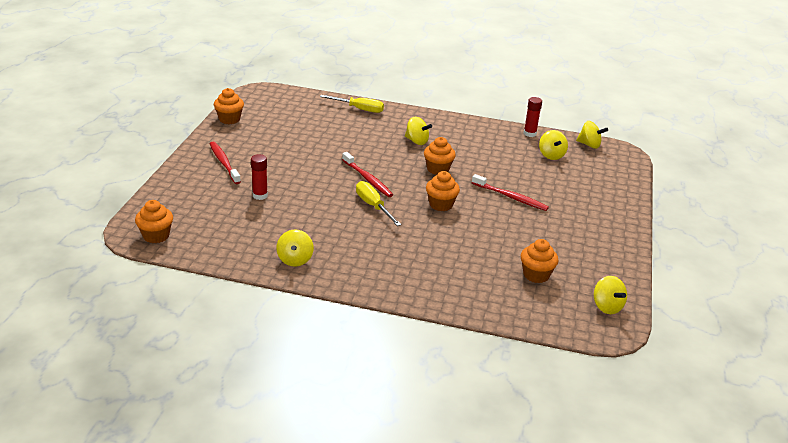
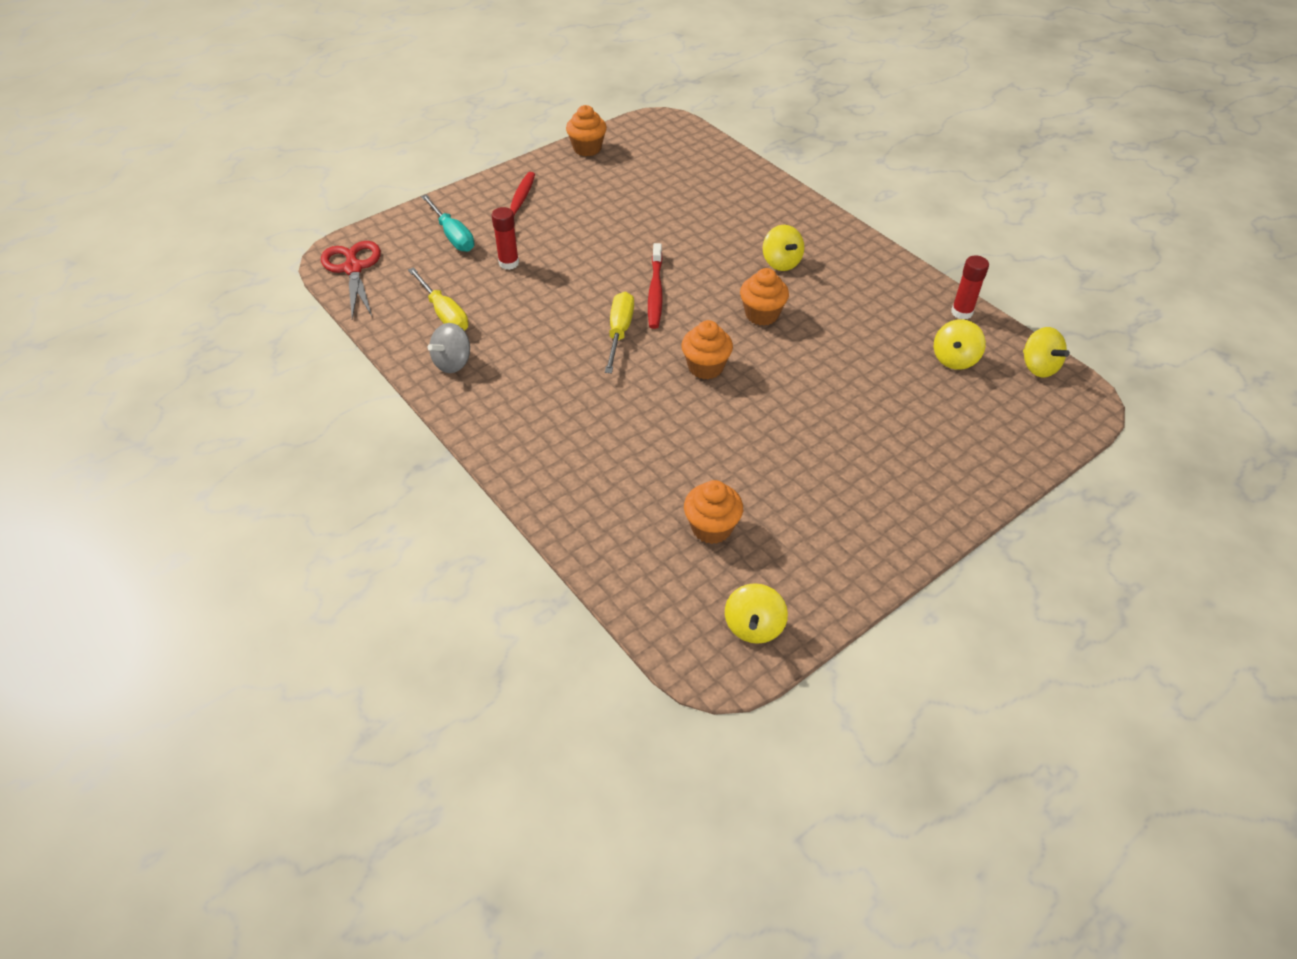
camera: 40 degrees right, 15 degrees up
(156, 236) = (353, 268): orange cupcake -> red scissors
(202, 193) = (452, 235): none -> turquoise screwdriver
(295, 259) = (453, 363): yellow spinning top -> grey spinning top
(359, 109) = (759, 188): yellow screwdriver -> yellow screwdriver (444, 313)
(510, 197) = (814, 398): red toothbrush -> none

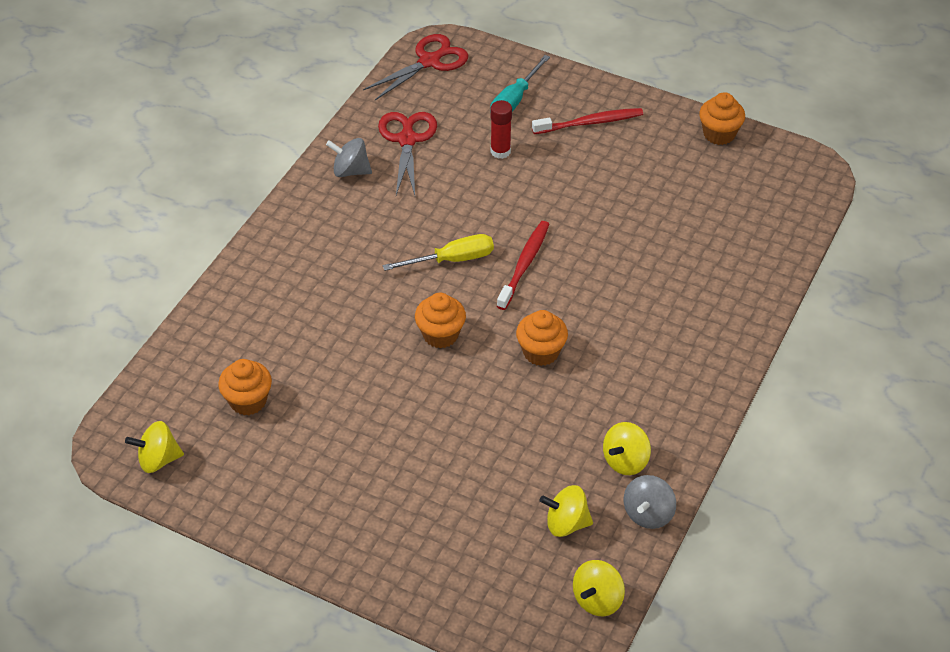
camera: 65 degrees right, 0 degrees up
(444, 313) = (407, 140): yellow screwdriver -> red scissors
(655, 292) = (524, 264): red toothbrush -> red toothbrush turned 135 degrees clockwise
(781, 262) = (633, 343): yellow spinning top -> yellow spinning top (625, 461)
(961, 312) = (648, 514): red glue stick -> grey spinning top

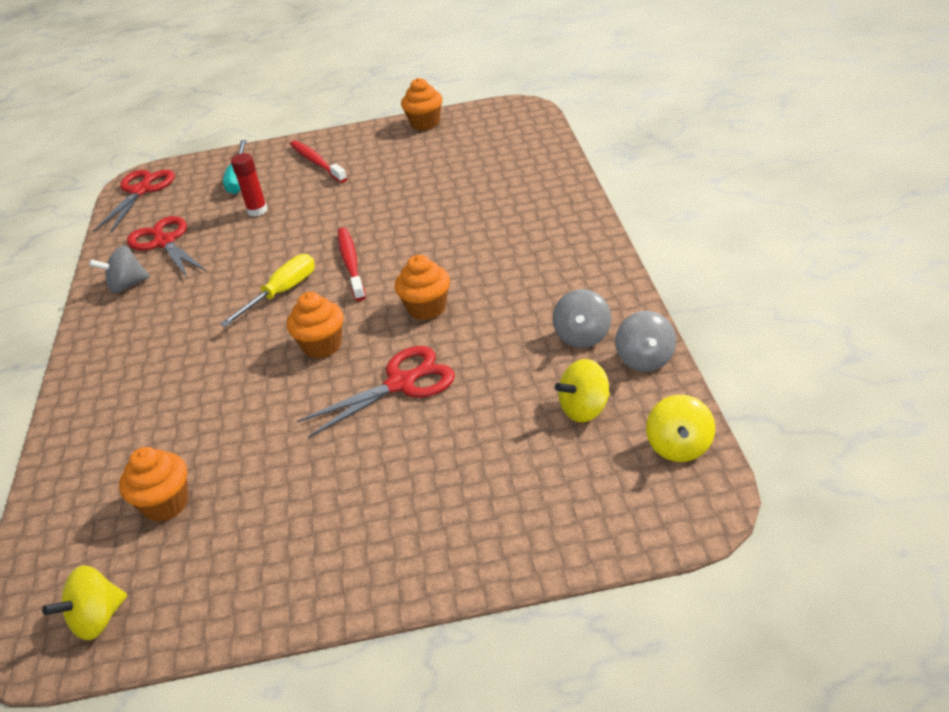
camera: 30 degrees left, 10 degrees down
(465, 410) = (401, 384): none -> red scissors
(590, 123) = (317, 162): red toothbrush -> red toothbrush turned 75 degrees counterclockwise
(625, 461) = (583, 336): yellow spinning top -> grey spinning top

